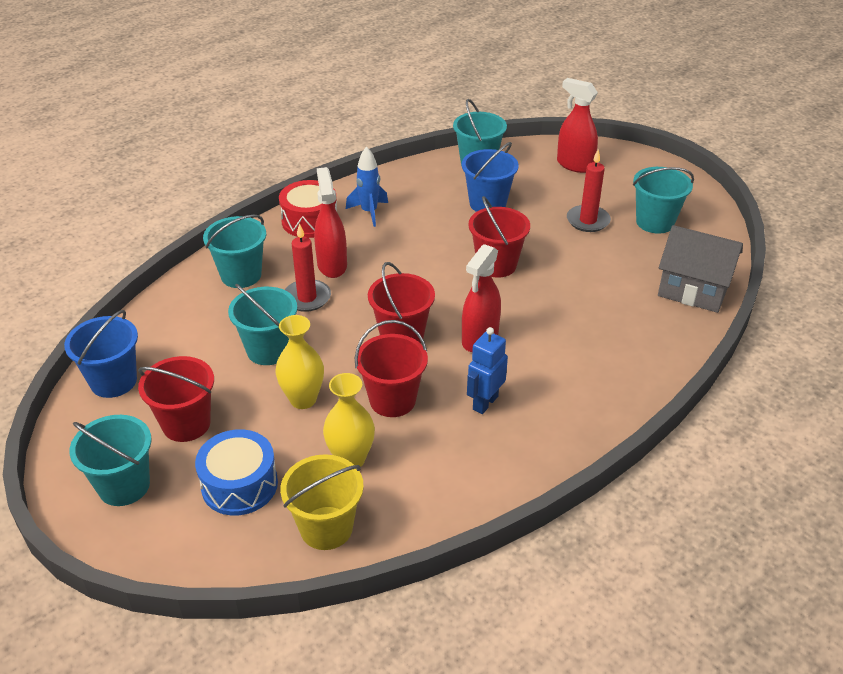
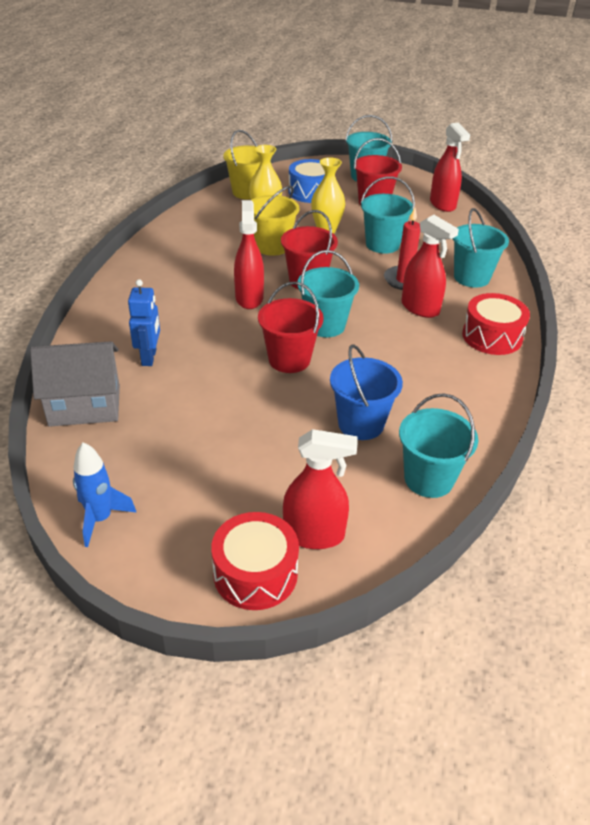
camera: 145 degrees right, 0 degrees up
(113, 381) = (442, 204): blue bucket -> red spray bottle
(369, 212) = (457, 365): blue rocket -> blue rocket (100, 519)
(392, 400) = (272, 246): red bucket -> yellow bucket
(485, 403) = (211, 264): blue robot -> blue robot (149, 357)
(588, 221) = (238, 447): red candle -> none
(621, 162) = (255, 573): none -> red drum
(655, 222) = (159, 479): turquoise bucket -> turquoise bucket (325, 325)

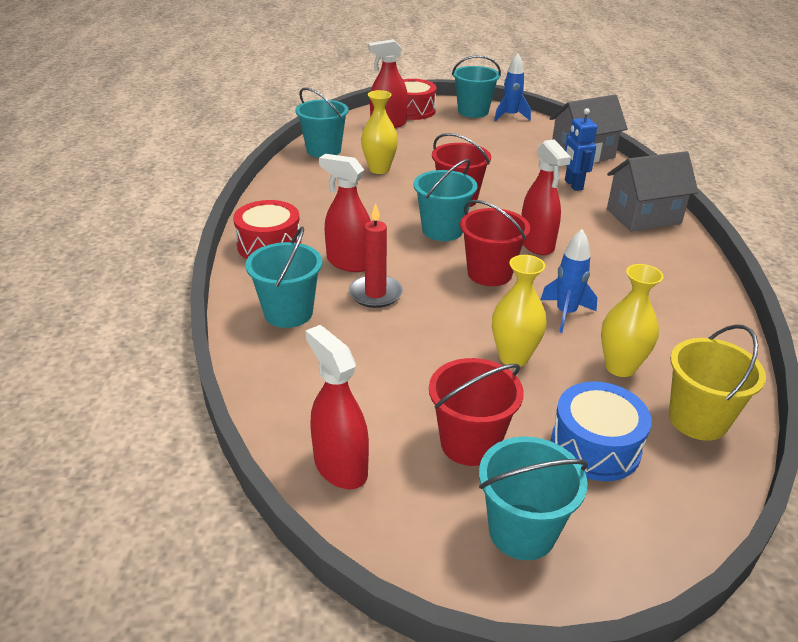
camera: 165 degrees right, 5 degrees down
(123, 308) = (643, 216): none -> grey house
(272, 246) = (565, 313): yellow bucket -> blue rocket
(361, 424) = (379, 169): blue bucket -> yellow vase
(382, 244) = (420, 345): turquoise bucket -> turquoise bucket (473, 111)

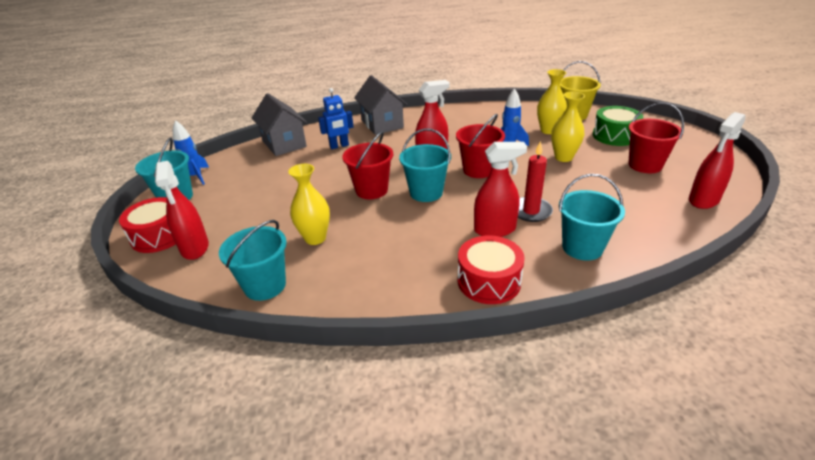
camera: 95 degrees left, 0 degrees up
(349, 262) = (495, 230): red spray bottle -> red spray bottle turned 120 degrees counterclockwise
(522, 531) = (686, 150): turquoise bucket -> none
(595, 446) = (614, 136): blue drum -> green drum

